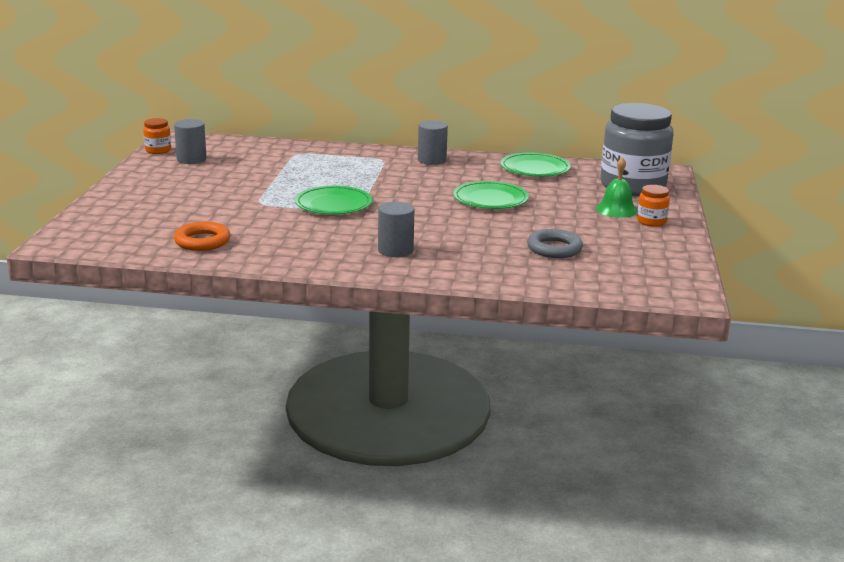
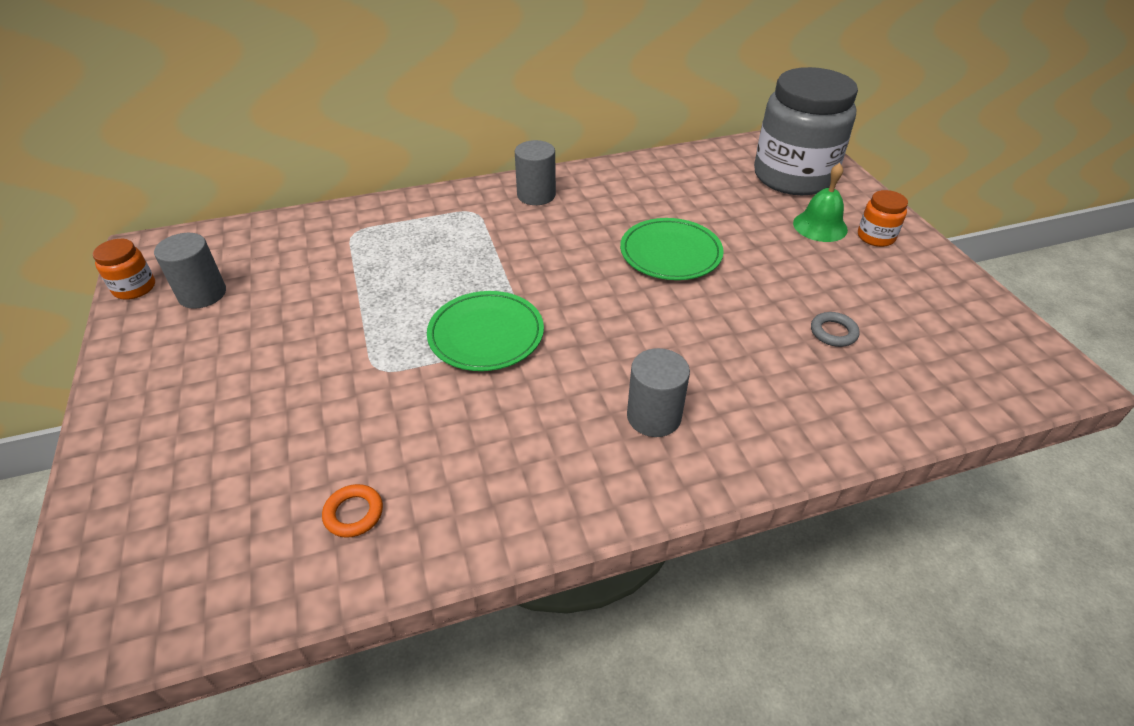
camera: 25 degrees left, 20 degrees up
(202, 241) = (354, 513): orange ring -> orange ring, size x0.61
(535, 168) = (665, 176): green plate -> none
(554, 248) = (833, 332): grey ring -> grey ring, size x0.61

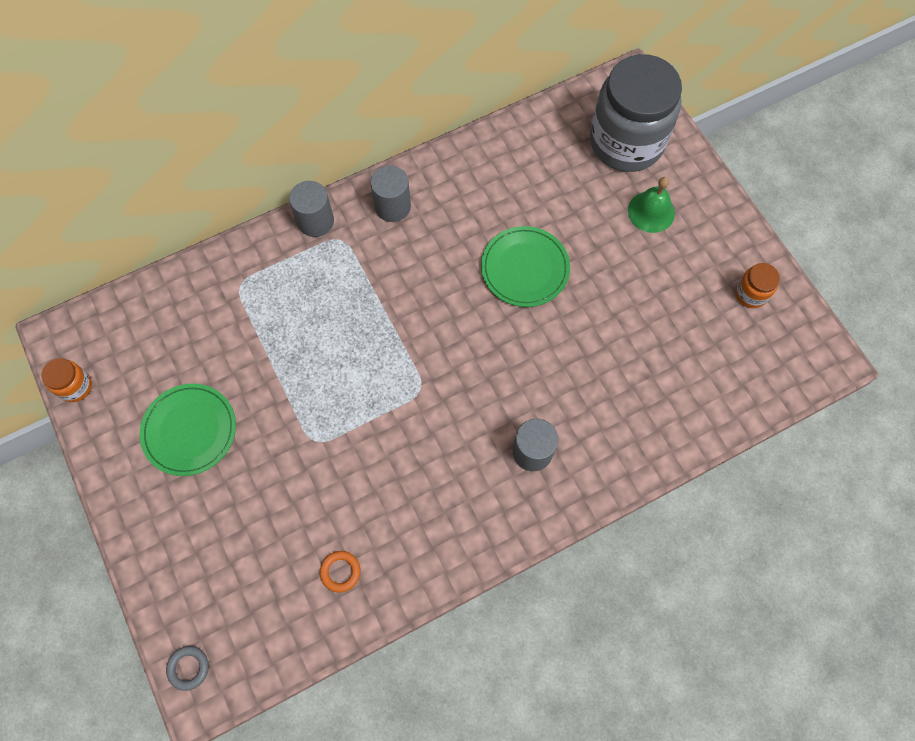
camera: 10 degrees left, 25 degrees up
(202, 294) = (138, 384): grey cylinder -> grey cylinder (316, 221)
(486, 334) = (389, 390): green plate -> green plate (189, 430)
(833, 332) = (661, 343): grey ring -> grey ring (188, 668)
(875, 237) = (698, 219): orange jar -> orange jar (750, 294)

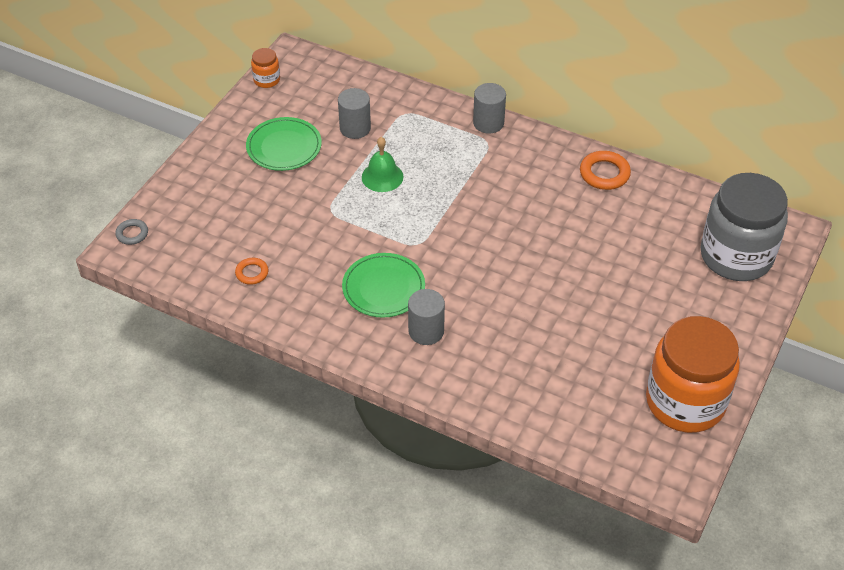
camera: 55 degrees right, 20 degrees down
(392, 206) = (540, 155): grey cylinder -> grey cylinder (355, 128)
(457, 171) = (604, 173): none -> orange ring
(525, 268) = (565, 252): green plate -> green plate (383, 288)
(651, 212) = (691, 302): green bell -> green bell (382, 177)
(750, 294) = (685, 402): orange jar -> orange jar, size x2.41

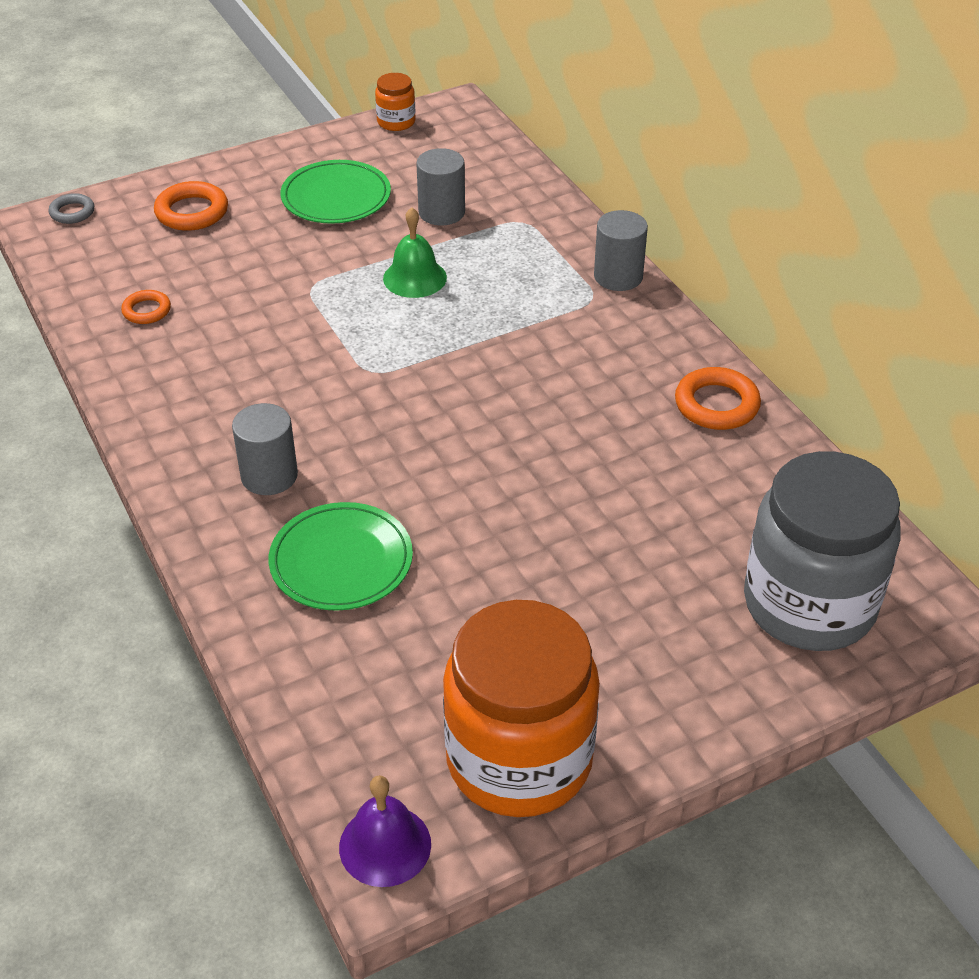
camera: 35 degrees right, 5 degrees down
(208, 198) = (192, 212): none -> orange ring
(383, 288) = (275, 400): green plate -> green plate (341, 561)
(668, 475) = (385, 845): none -> purple bell

